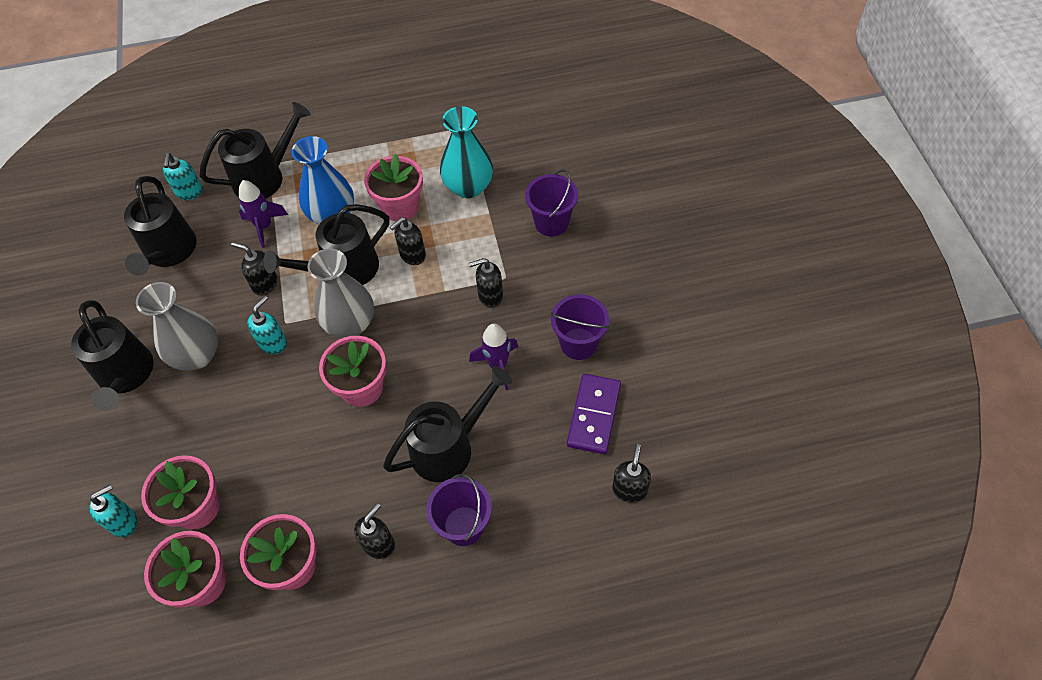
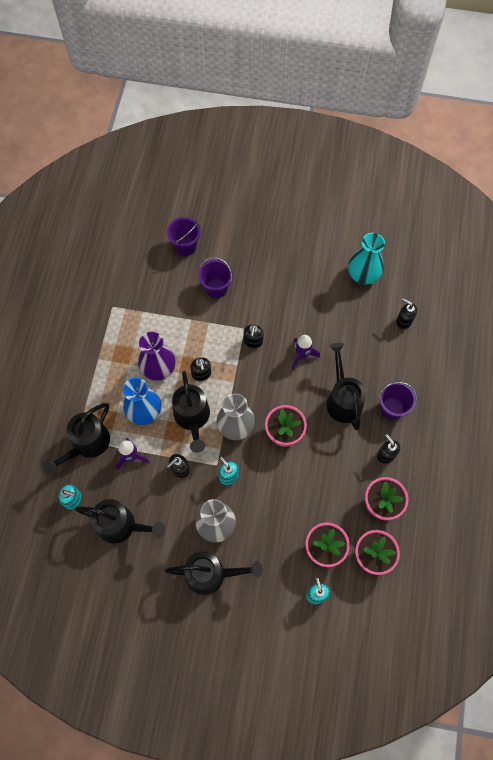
camera: 70 degrees left, 10 degrees up
(265, 177) = (87, 445): black watering can -> black watering can turned 135 degrees counterclockwise
(400, 206) = (158, 368): pink flower pot -> purple vase
(468, 187) = (164, 323): turquoise vase -> turquoise vase (363, 275)
(578, 343) = (307, 308): purple bucket -> purple bucket (185, 246)
(594, 415) = (354, 320): purple domino -> none

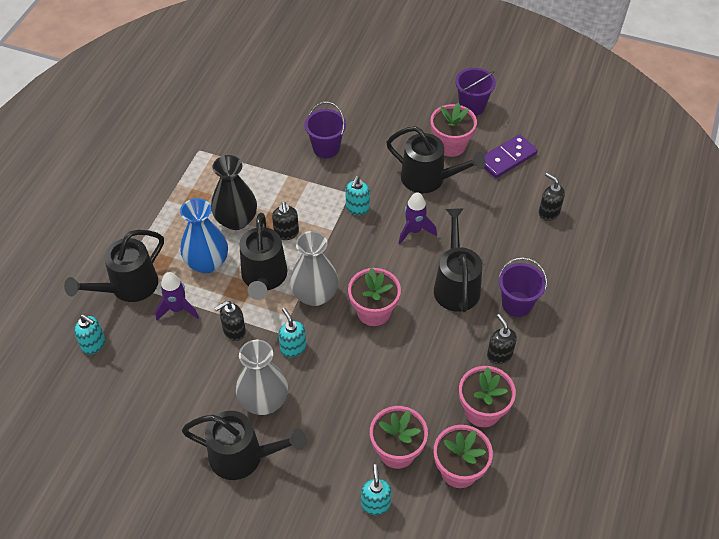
camera: 10 degrees right, 15 degrees down
(122, 525) = (145, 382): black watering can -> black watering can (429, 179)
(158, 368) = (236, 220): purple vase -> black vase
(185, 246) = (300, 102): purple bucket -> purple bucket (472, 106)
(253, 342) = (357, 208): black soap dispenser -> turquoise soap dispenser
(316, 270) = (450, 145): none -> pink flower pot
(363, 275) = (507, 158): turquoise vase -> purple domino

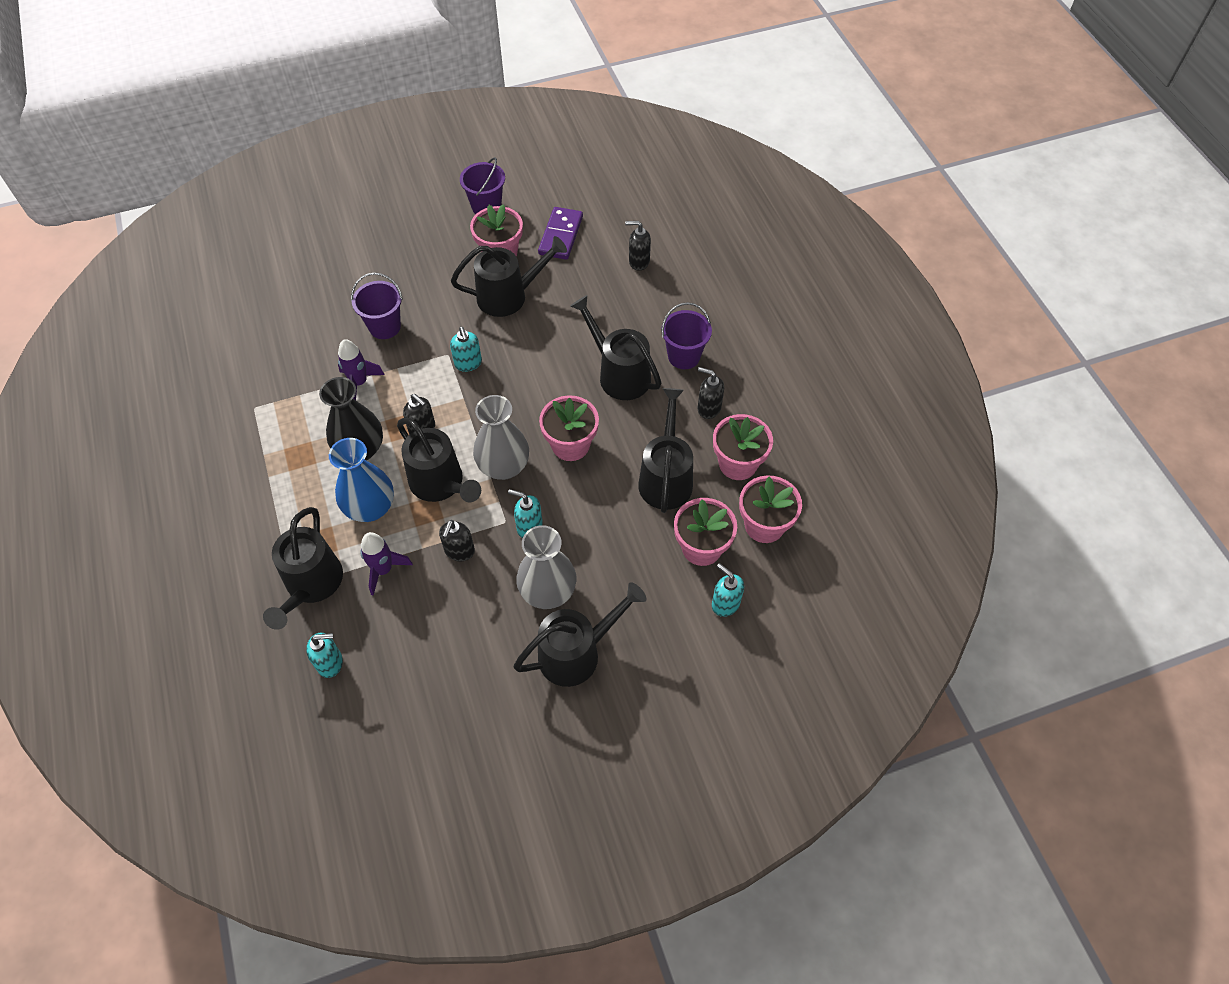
camera: 40 degrees left, 5 degrees up
(414, 230) = (539, 350): purple rocket -> purple rocket (359, 383)
(419, 382) = (666, 477): none -> black watering can

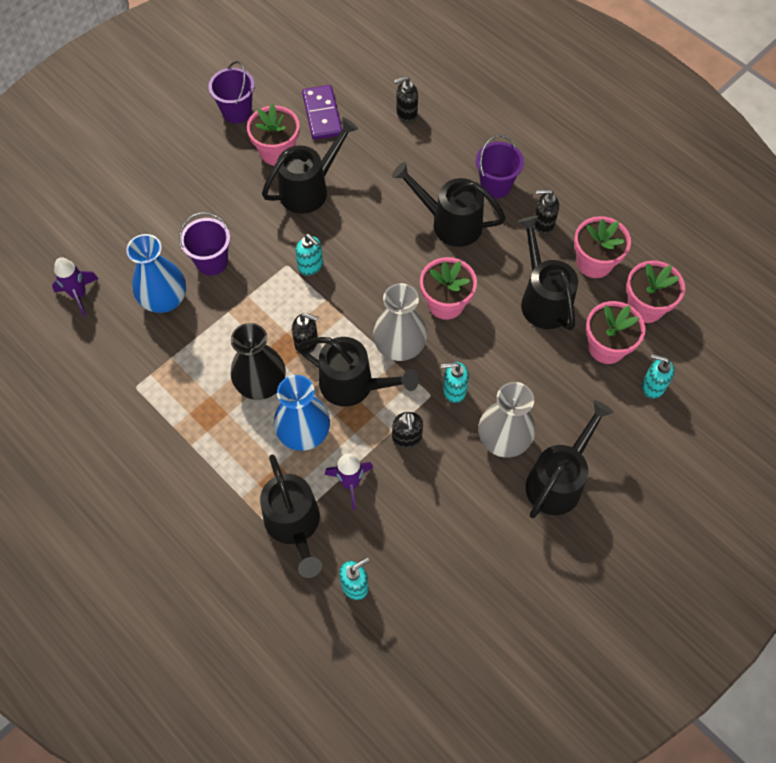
camera: 25 degrees left, 5 degrees up
(324, 344) = (164, 300): none -> blue vase
(359, 383) = (221, 323): purple rocket -> purple rocket (79, 295)

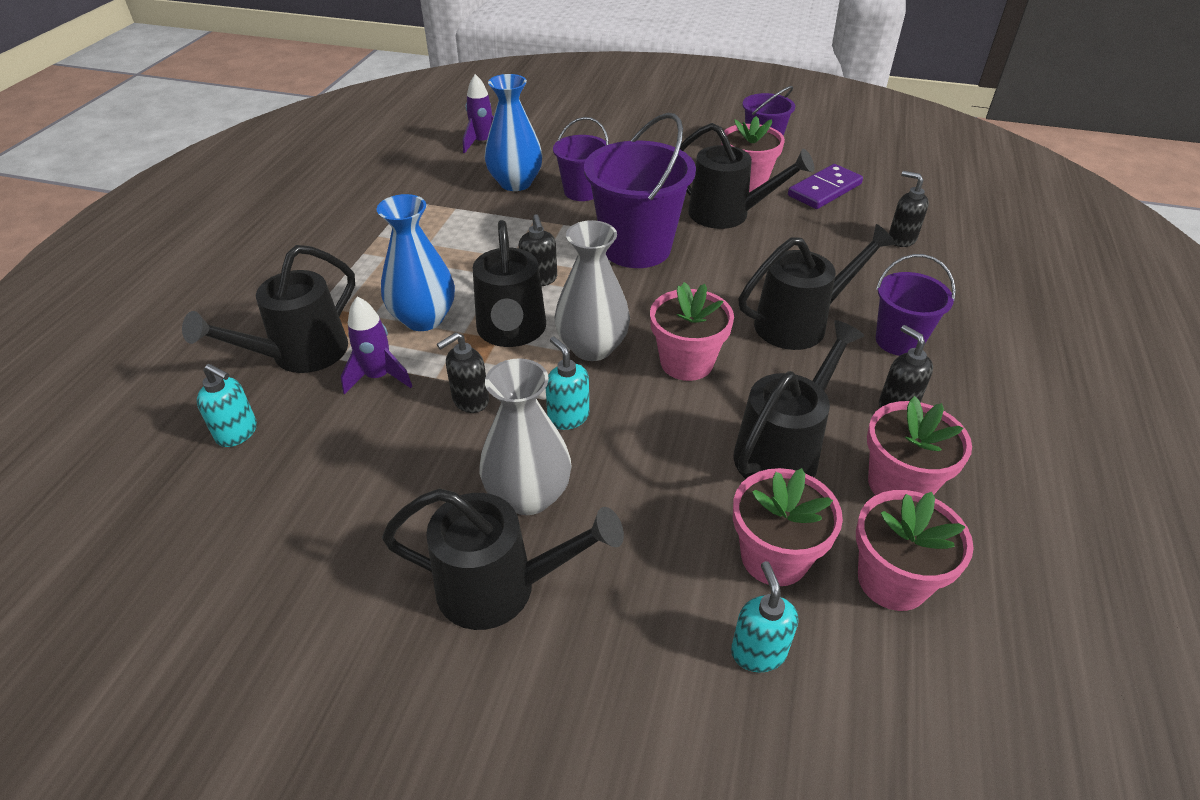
camera: 60 degrees right, 20 degrees down
(261, 384) = (465, 269): black vase -> none
(311, 266) = (636, 248): turquoise soap dispenser -> purple bucket
(449, 223) = (800, 323): black watering can -> black watering can turned 75 degrees clockwise

